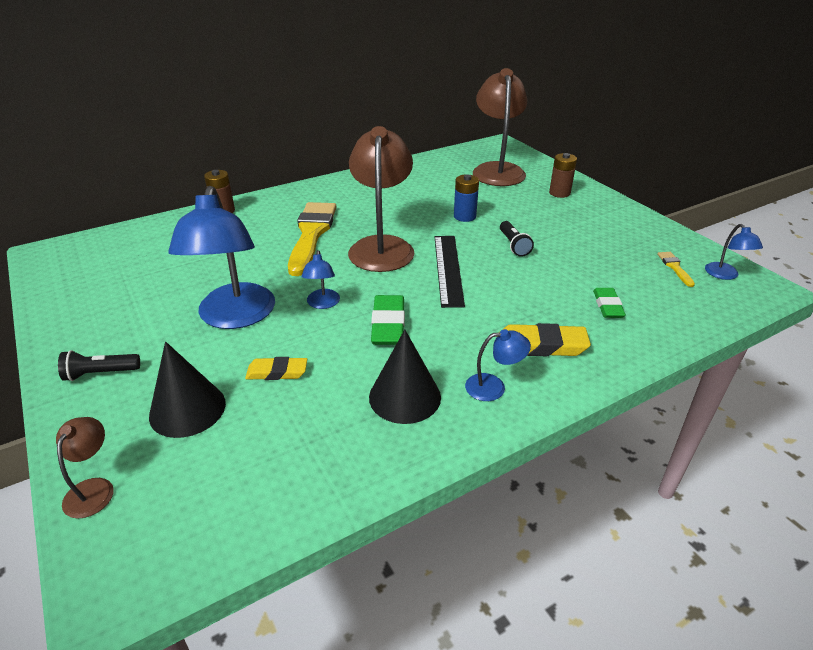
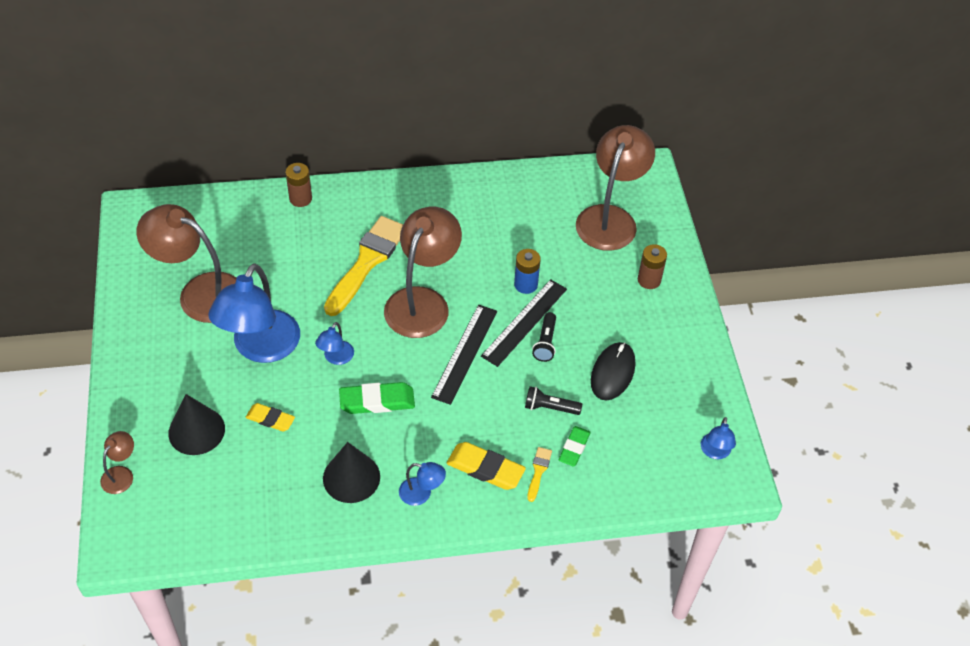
camera: 20 degrees right, 15 degrees up
(100, 373) = (146, 373): black flashlight -> black flashlight (550, 407)
(144, 292) = (200, 292): none -> brown lamp
(388, 325) = (377, 401): green eraser -> green eraser turned 60 degrees clockwise
(484, 237) = (524, 322): none -> black ruler
(588, 249) = (612, 373): none -> black mouse
(674, 267) = (675, 425): yellow brush -> yellow brush (538, 471)

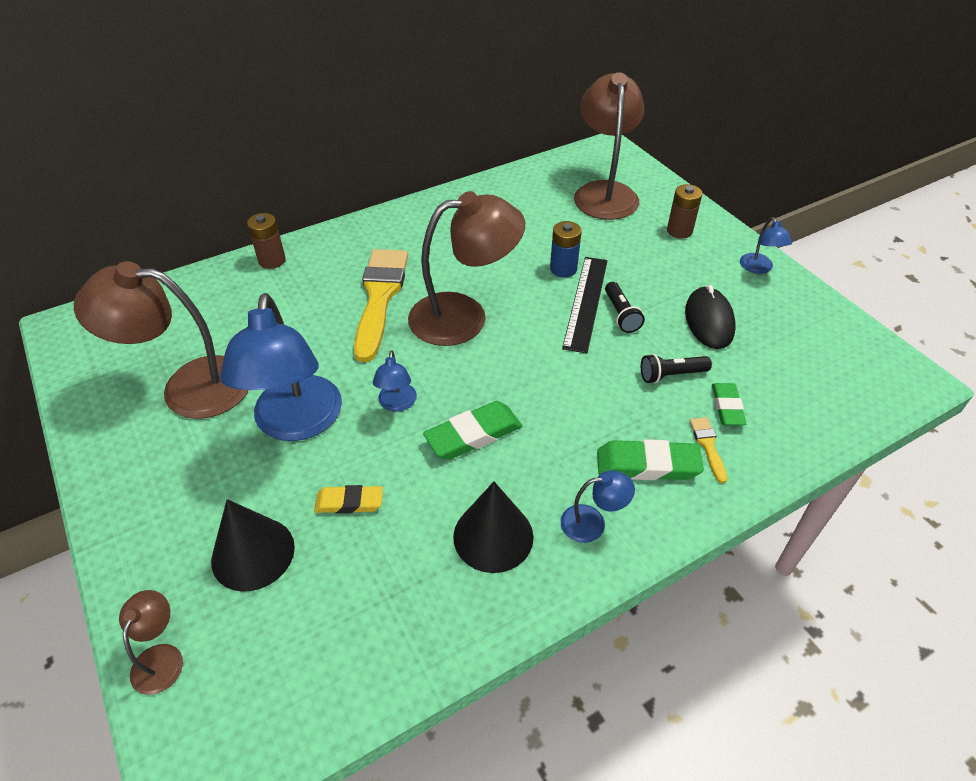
camera: 20 degrees left, 5 degrees down
(422, 301) = (464, 316): brown lamp -> brown lamp turned 75 degrees clockwise
(465, 353) = (543, 351): black ruler -> none
(485, 469) = (647, 465): yellow eraser -> green eraser
(715, 452) = (867, 361): blue lamp -> blue lamp (759, 268)

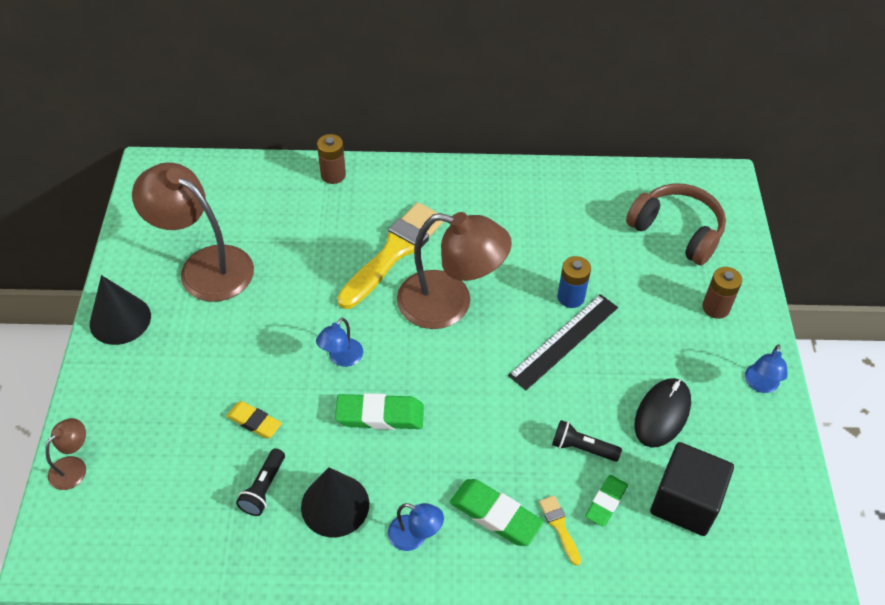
camera: 30 degrees right, 5 degrees up
(253, 553) = (169, 425): black cone -> black cone (120, 319)
(297, 423) = (259, 337): blue lamp -> none
(604, 192) = (677, 231): brown lamp -> brown headphones
(621, 315) = (586, 368): black flashlight -> black flashlight (263, 488)
(708, 445) = (559, 526): yellow brush -> yellow brush turned 45 degrees counterclockwise
(784, 375) = (685, 502): none -> black cube

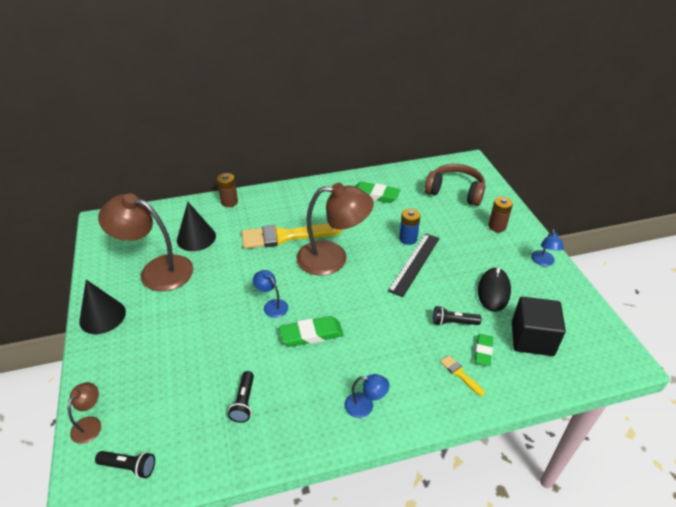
camera: 15 degrees left, 10 degrees down
(106, 534) = (129, 467): none -> black flashlight
(254, 422) = (223, 359): yellow eraser -> none
(335, 505) = (300, 400): black cone -> black cone (196, 238)
(341, 358) = (272, 305): blue lamp -> blue lamp turned 120 degrees clockwise
(394, 252) = (285, 236): yellow brush -> yellow brush turned 120 degrees counterclockwise
(495, 515) = (415, 378): green eraser -> green eraser (375, 195)

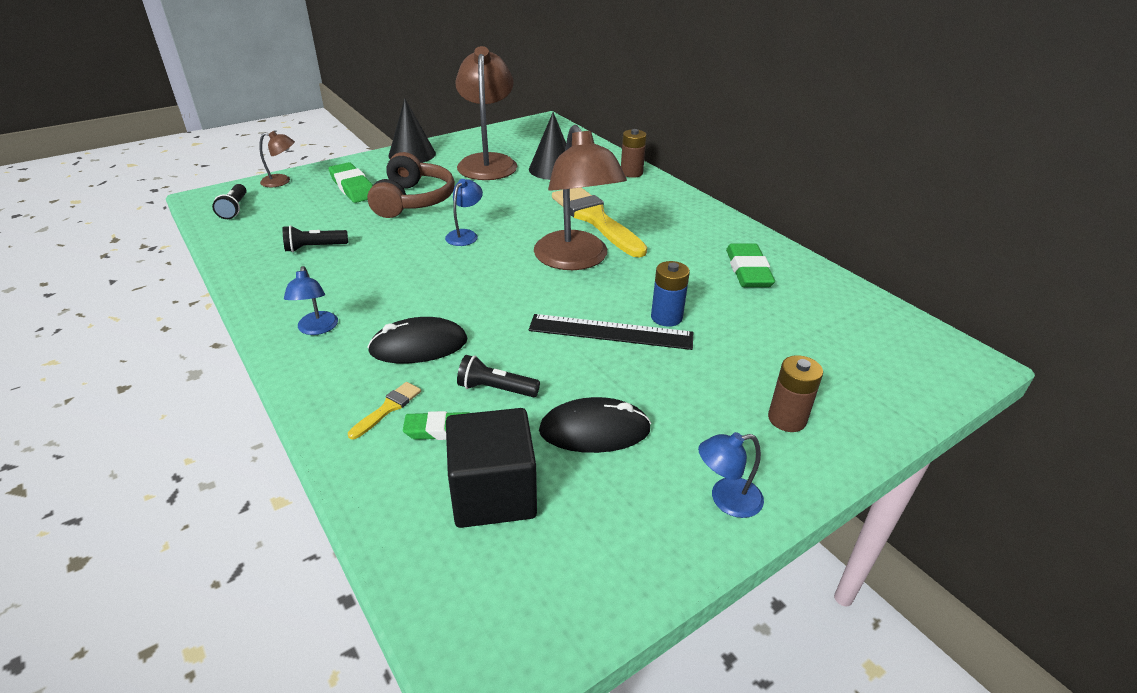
camera: 70 degrees right, 5 degrees down
(311, 334) = (427, 269): green eraser -> green eraser (353, 187)
(402, 351) = (419, 346): none -> black mouse
(453, 322) = (495, 389): black flashlight -> black flashlight turned 60 degrees counterclockwise
(455, 192) = (845, 353): brown headphones -> brown headphones (413, 200)

